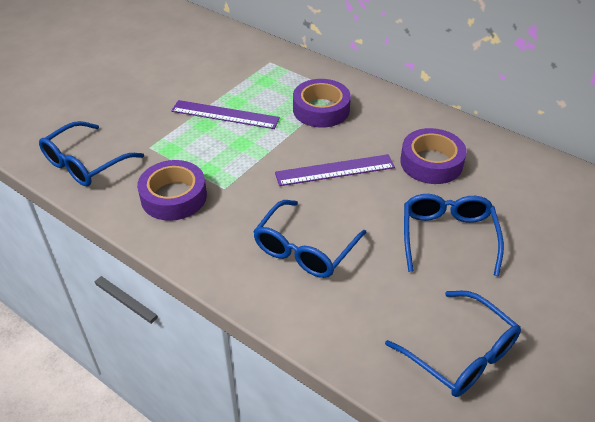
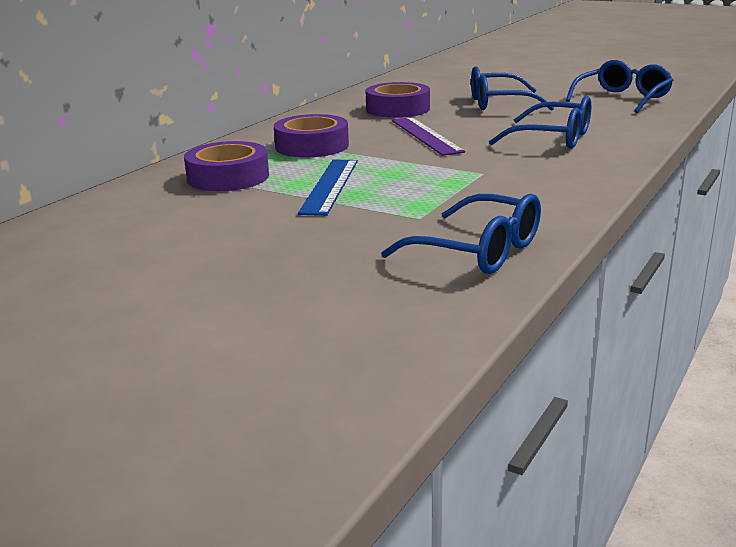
camera: 95 degrees left, 20 degrees down
(174, 197) = (514, 192): purple tape -> purple tape (228, 177)
(225, 115) = (330, 186): purple ruler -> blue ruler

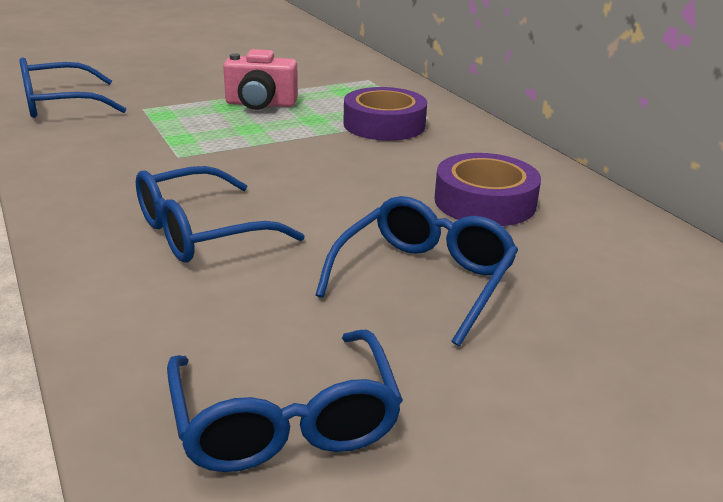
camera: 120 degrees right, 5 degrees up
(228, 177) = (343, 85): purple tape -> none
(330, 186) = (260, 104): blue ruler -> pink camera
(426, 135) = (336, 176): purple ruler -> none

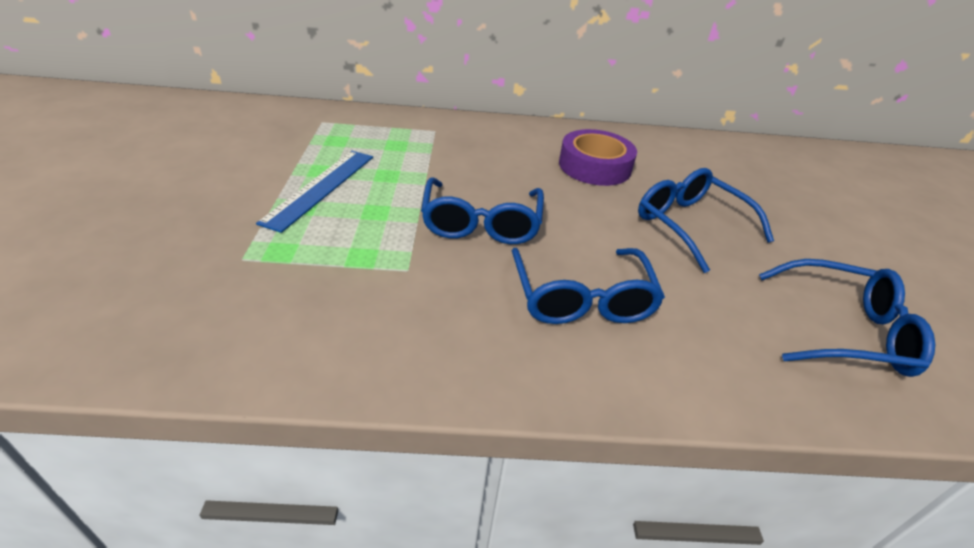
camera: 65 degrees left, 10 degrees up
(59, 104) = (141, 321): blue glasses -> blue glasses (481, 224)
(260, 104) = (320, 187): pink camera -> blue ruler
(384, 125) = (433, 151): purple tape -> none

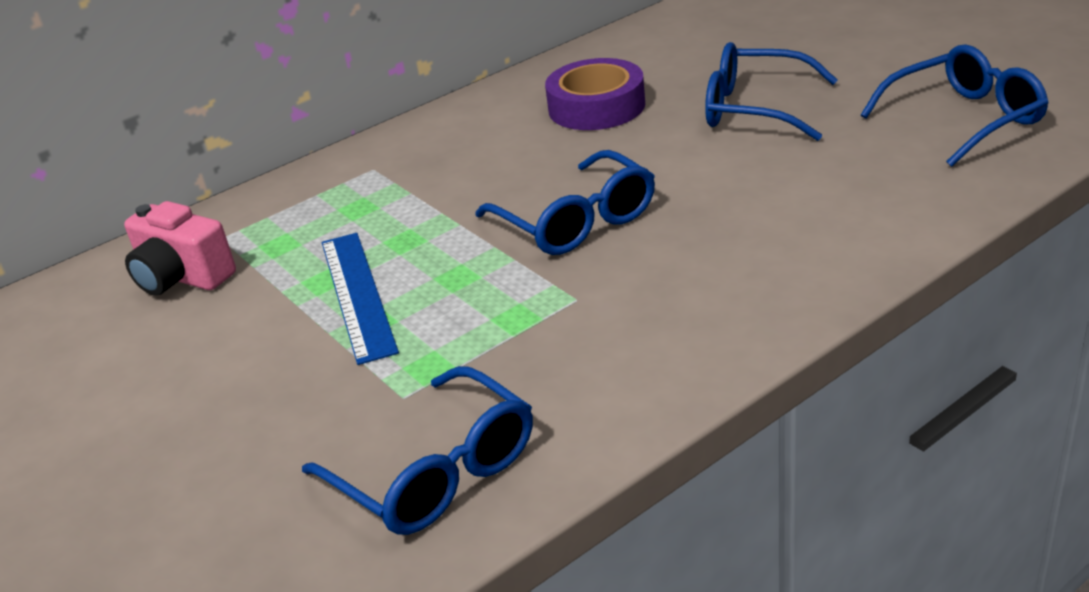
camera: 30 degrees left, 5 degrees down
(276, 129) = (182, 278): none -> pink camera
(581, 299) = (755, 222): blue glasses -> blue glasses (436, 472)

